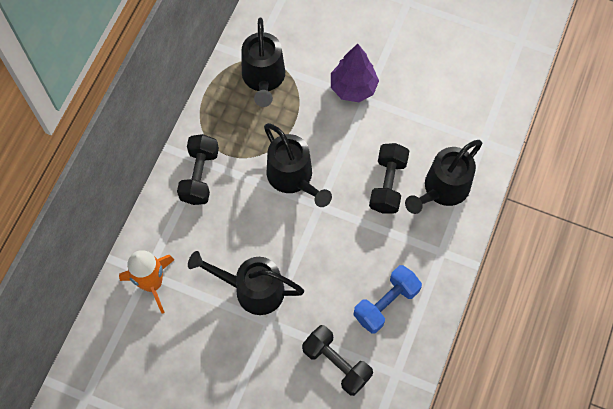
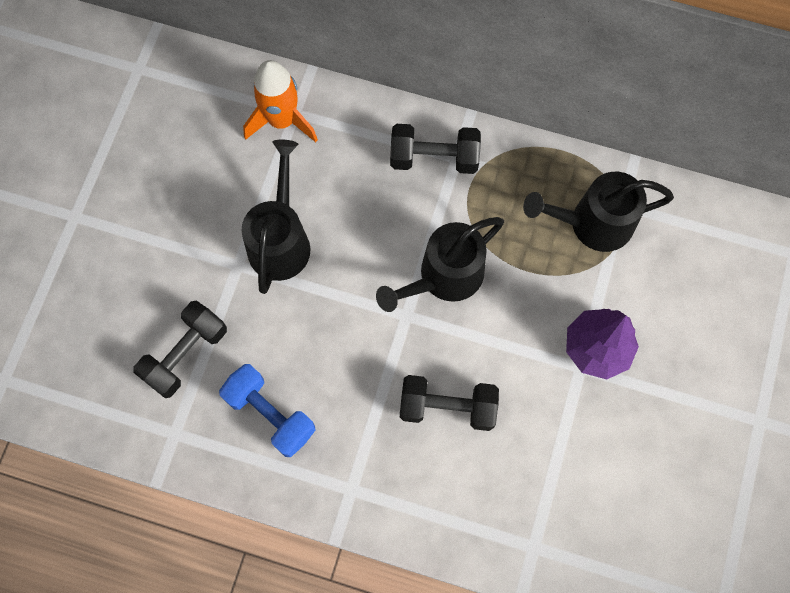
camera: 85 degrees right, 5 degrees up
(442, 190) = (447, 486): black watering can -> none

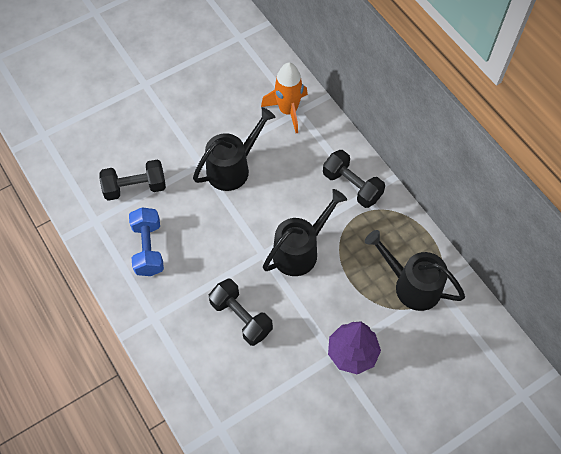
camera: 40 degrees right, 10 degrees down
(443, 278) = (300, 250): black watering can -> black watering can turned 135 degrees clockwise

